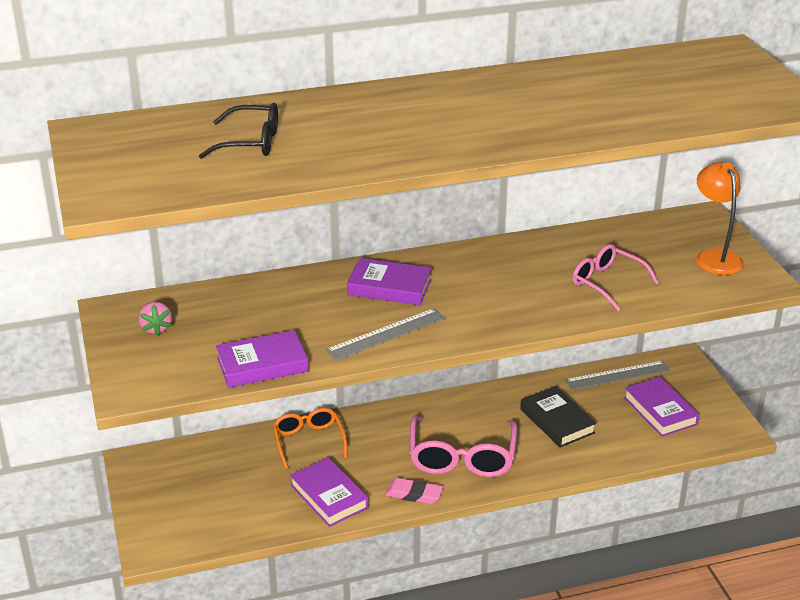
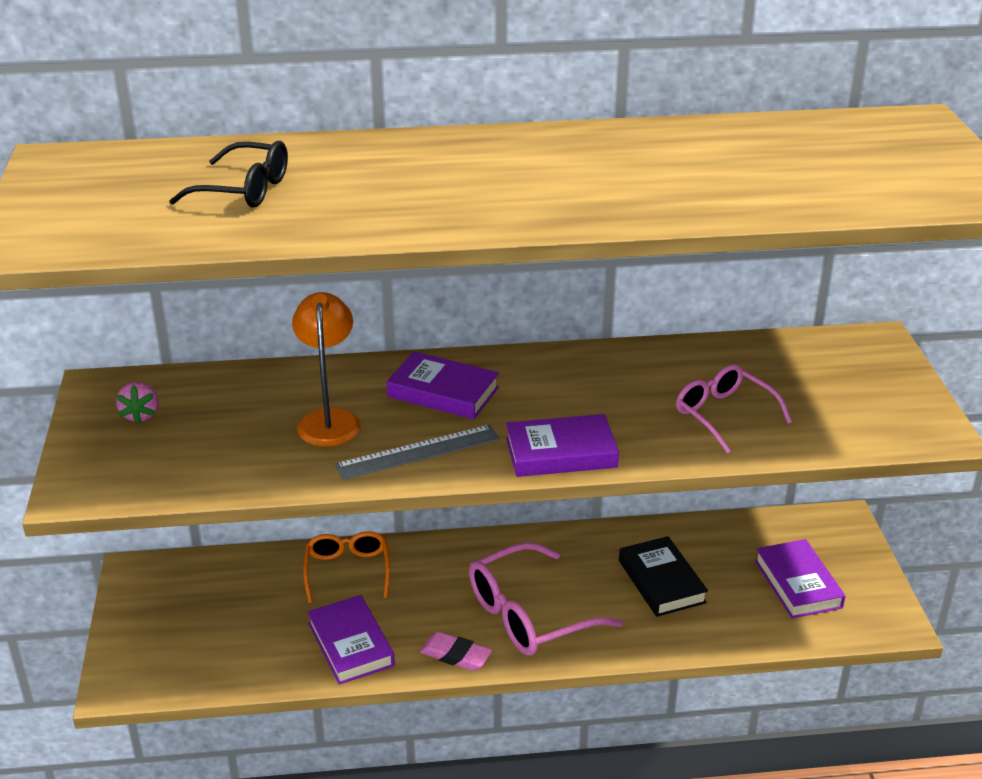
camera: 10 degrees right, 0 degrees up
(262, 364) = (250, 475): purple book -> purple book (561, 452)
(462, 458) = (529, 615): pink glasses -> pink glasses turned 45 degrees clockwise
(617, 375) = (754, 531): grey ruler -> none
(714, 257) = (877, 394): orange lamp -> orange lamp (329, 419)

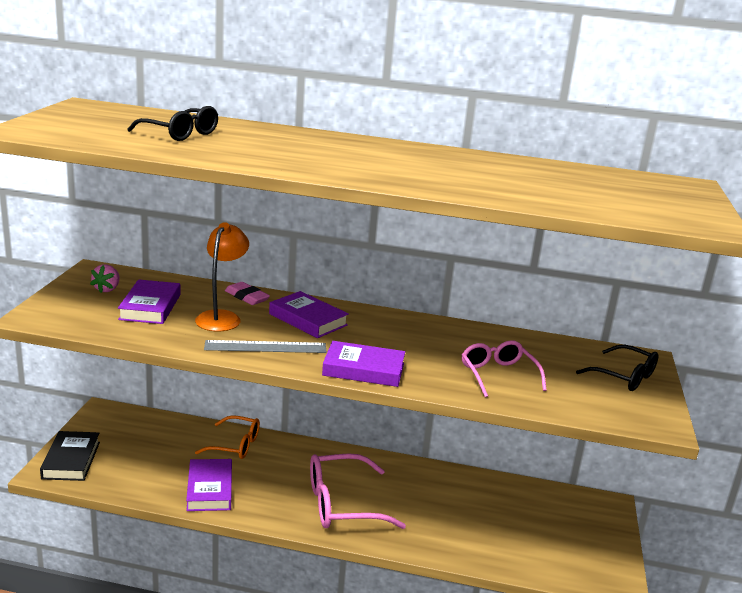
camera: 15 degrees right, 10 degrees down
(347, 571) = (235, 445): orange glasses -> orange glasses turned 90 degrees clockwise
(456, 655) = (276, 515): pink eraser -> pink eraser (247, 297)
(661, 581) = (450, 508): black book -> black book (71, 460)
(797, 584) = (553, 537): purple book -> purple book (150, 307)
(867, 375) = (624, 377): none -> black glasses

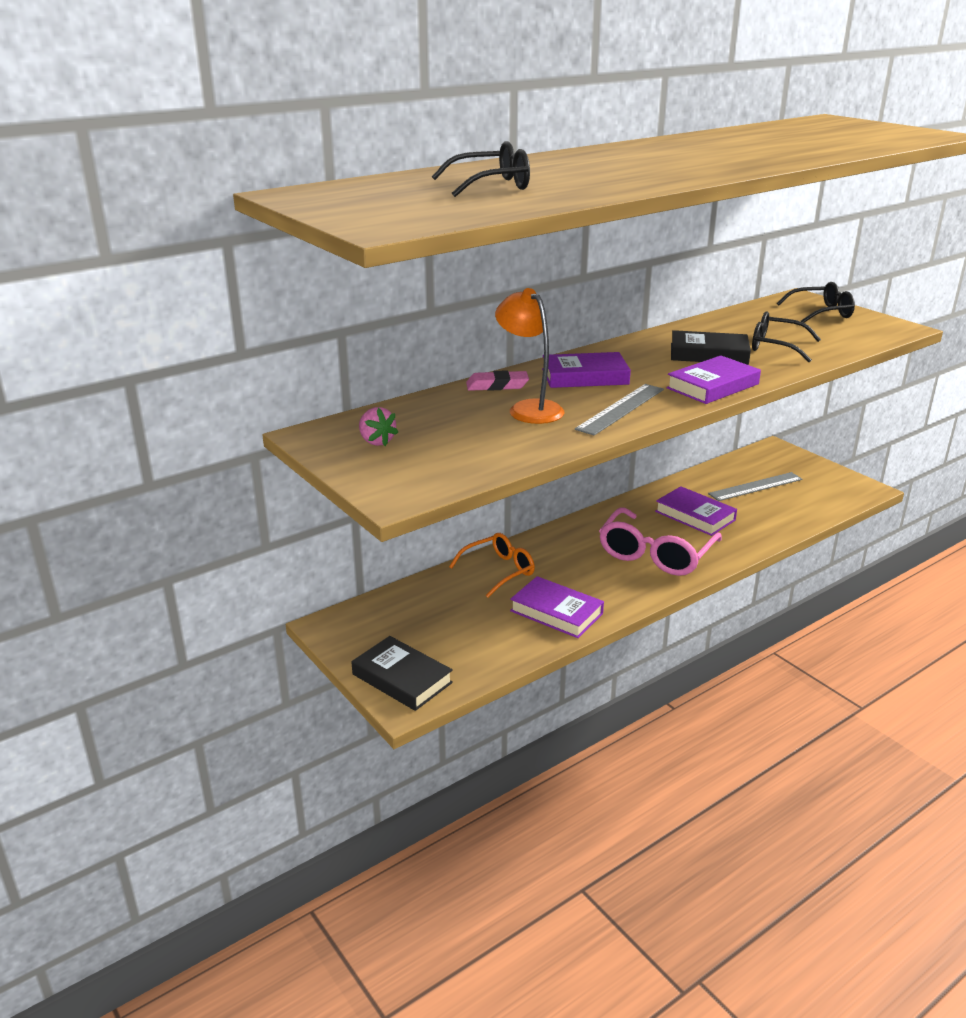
camera: 45 degrees left, 5 degrees up
(150, 307) = (456, 433): purple book -> purple book (695, 516)
(431, 352) = (708, 354): none -> black book
(498, 375) = (775, 346): pink glasses -> black glasses
(522, 517) = (755, 486): none -> grey ruler

